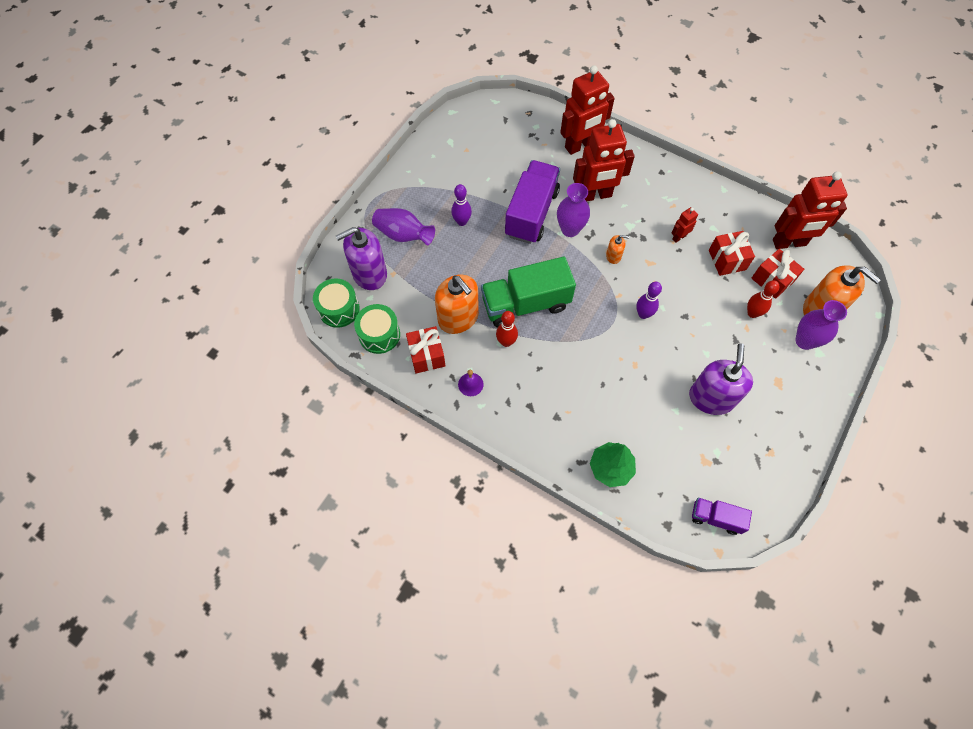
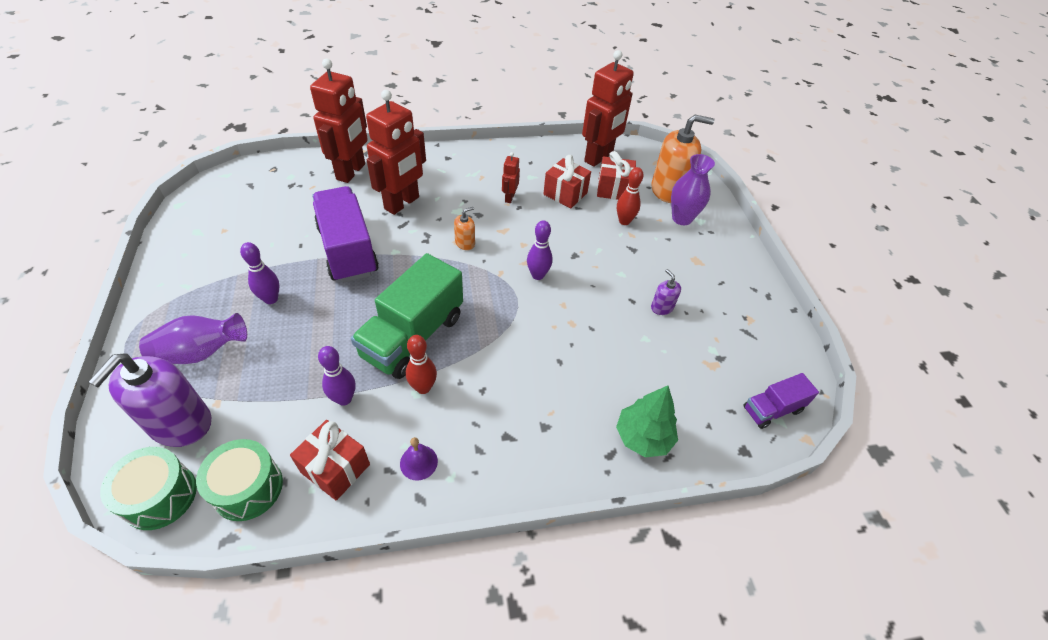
camera: 45 degrees left, 15 degrees down
(458, 318) = (344, 399): orange soap dispenser -> purple bowling pin
(570, 229) = (401, 243): purple vase -> none
(711, 398) = (662, 307): purple soap dispenser -> purple soap dispenser, size x0.46

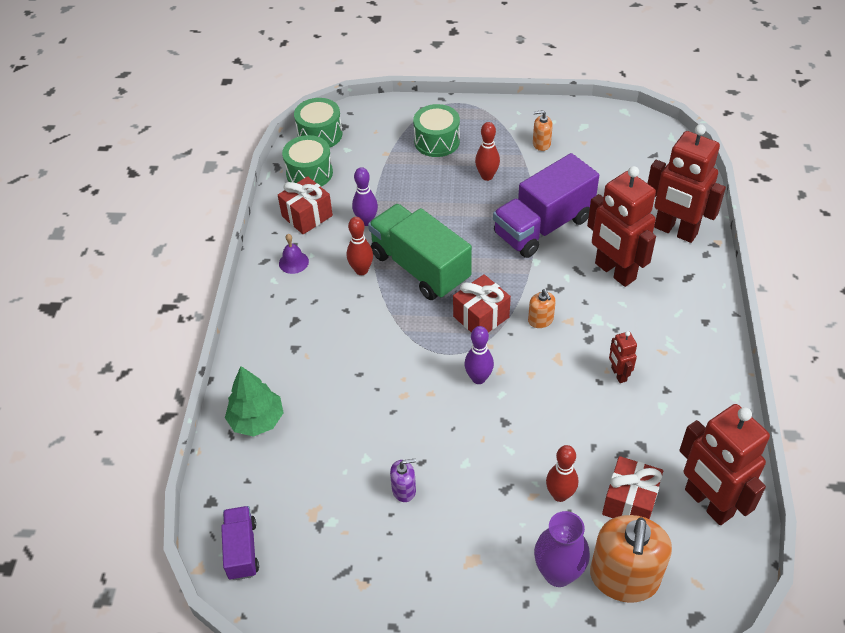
camera: 110 degrees right, 0 degrees up
(180, 423) = (374, 137): purple soap dispenser -> none
(201, 353) = (437, 141): purple vase -> green drum
(221, 261) = (541, 144): none -> orange soap dispenser
(271, 299) = (487, 176): purple bowling pin -> red bowling pin
(348, 250) = (543, 226): purple truck -> purple truck turned 150 degrees clockwise
(509, 198) = (618, 374): red robot -> red robot turned 135 degrees counterclockwise
(565, 194) = (623, 438): red gift -> red gift (481, 317)

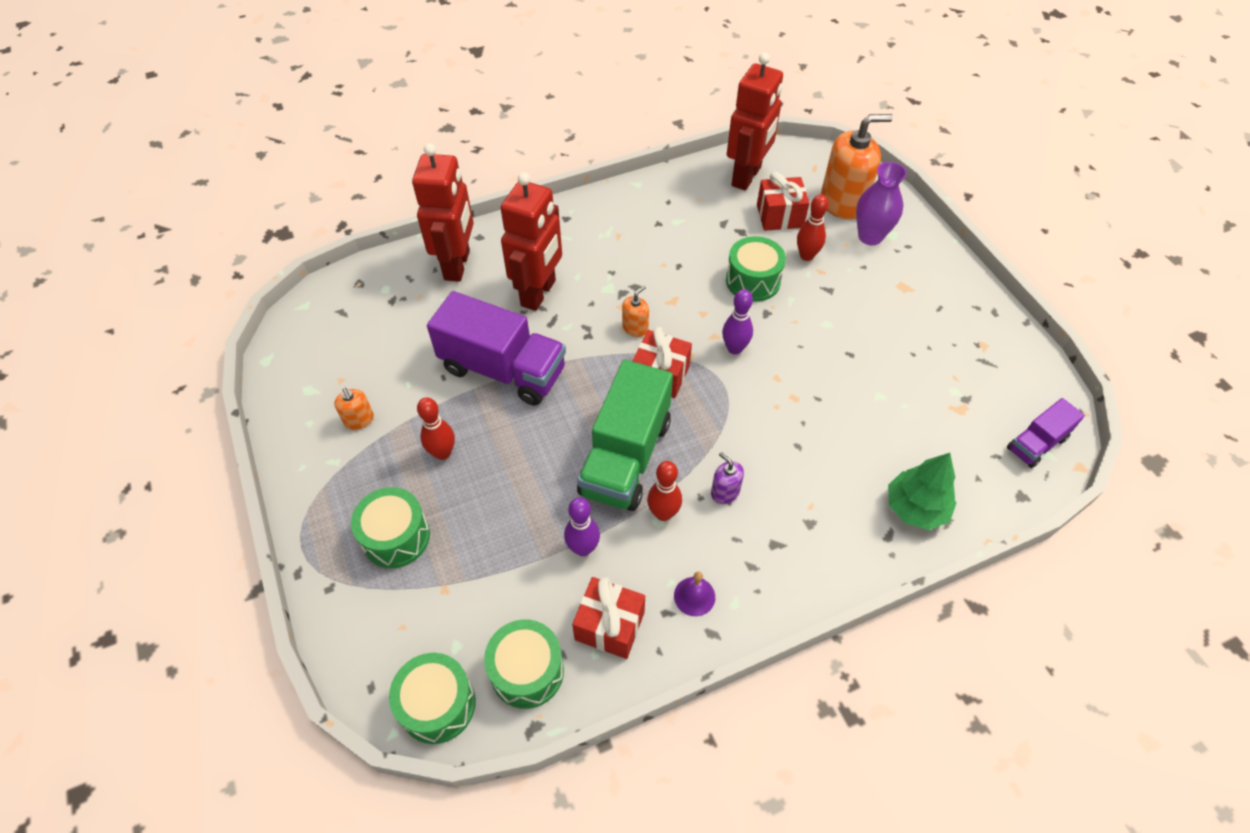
camera: 120 degrees left, 5 degrees up
(404, 490) = (885, 354): purple soap dispenser -> purple soap dispenser (725, 492)
(550, 431) = (753, 281): none -> green drum
(618, 374) = (662, 256): red robot -> none

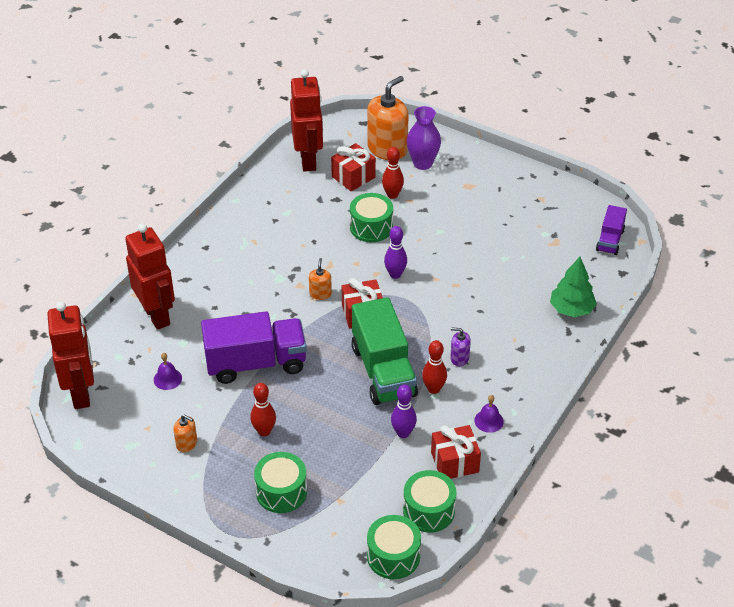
camera: 35 degrees left, 10 degrees down
(406, 338) = (167, 379): none -> purple bell
(539, 293) = (234, 305): red robot -> red robot (81, 393)

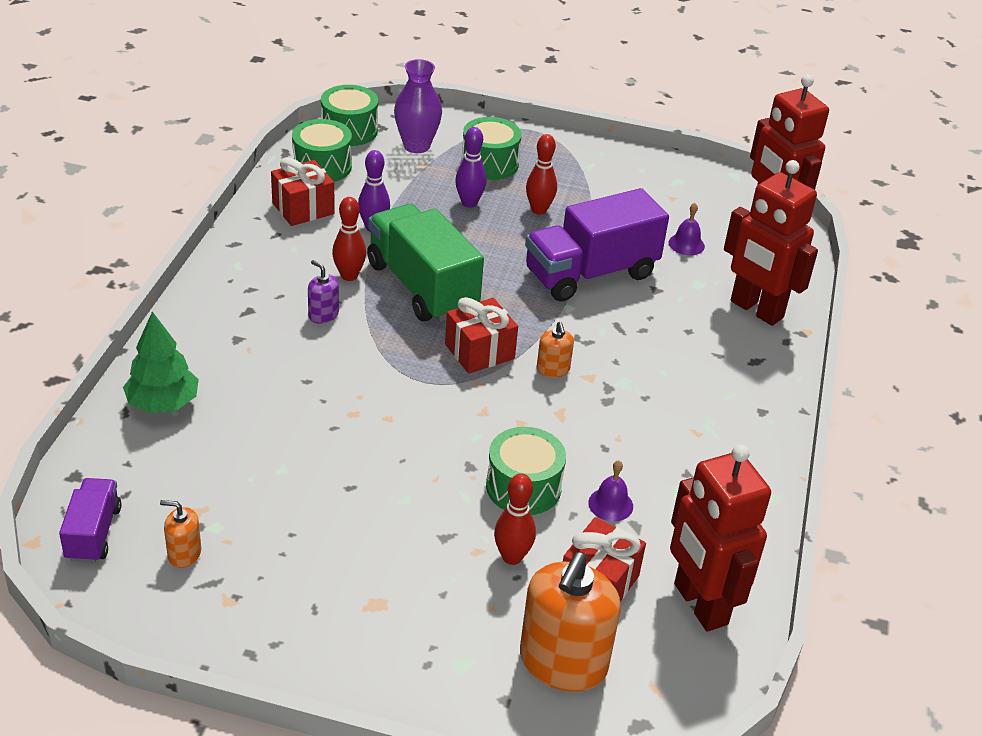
camera: 160 degrees right, 5 degrees down
(186, 443) = (618, 189): orange soap dispenser -> orange soap dispenser (184, 554)
(395, 274) = (453, 414): purple bowling pin -> purple bowling pin (469, 203)
(422, 163) = (480, 640): purple vase -> purple vase (416, 146)
(459, 358) = (323, 315): purple soap dispenser -> purple soap dispenser turned 135 degrees counterclockwise
(489, 421) = (269, 252): purple bell -> purple bell (610, 504)

